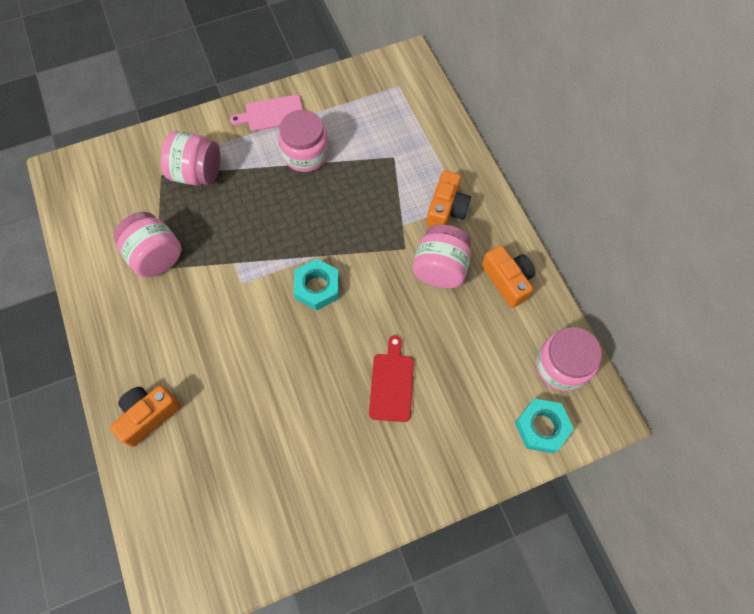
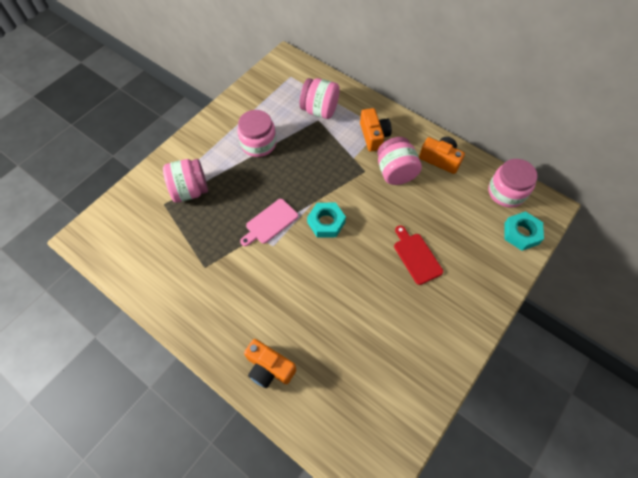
camera: 30 degrees left, 5 degrees down
(149, 416) = (269, 368): orange camera -> orange camera turned 75 degrees counterclockwise
(156, 256) = (198, 259): pink jar -> pink jar (319, 110)
(272, 114) = (217, 129): pink cutting board -> pink cutting board (270, 222)

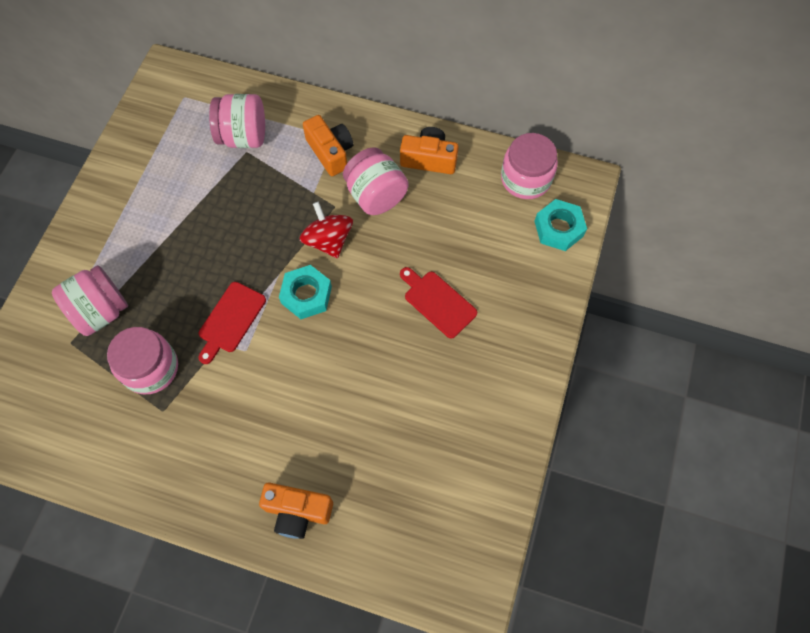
camera: 20 degrees left, 5 degrees up
(258, 144) = (174, 212): pink jar -> pink jar (150, 368)
(270, 222) = (230, 320): pink cutting board -> red cutting board
(353, 192) = (328, 240): none -> red spinning top

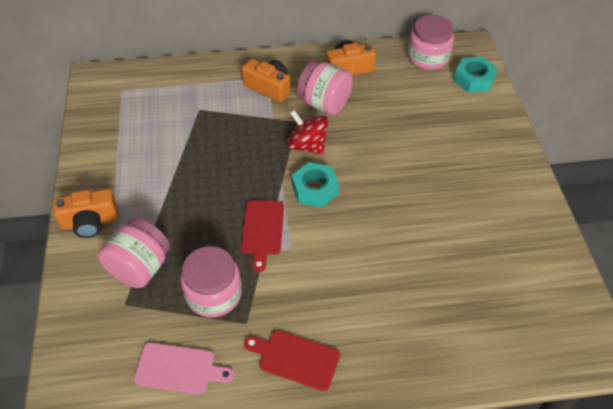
camera: 25 degrees left, 15 degrees down
(82, 429) = (179, 369): none -> pink cutting board
(243, 136) = (190, 100): pink jar -> none
(297, 511) = (416, 350): orange camera -> orange camera (90, 222)
(438, 302) = (421, 156): red cutting board -> red cutting board (296, 359)

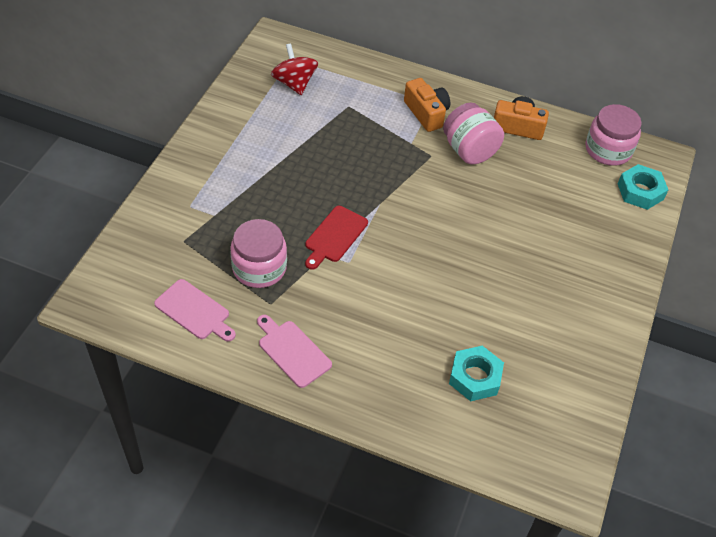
camera: 25 degrees right, 0 degrees up
(90, 222) = (195, 162): orange camera -> none
(140, 268) = (213, 218): pink jar -> none
(296, 359) = (292, 351): red cutting board -> pink cutting board
(307, 146) = (425, 182): red spinning top -> red spinning top (294, 83)
(315, 189) = (405, 223): turquoise nut -> turquoise nut (475, 377)

